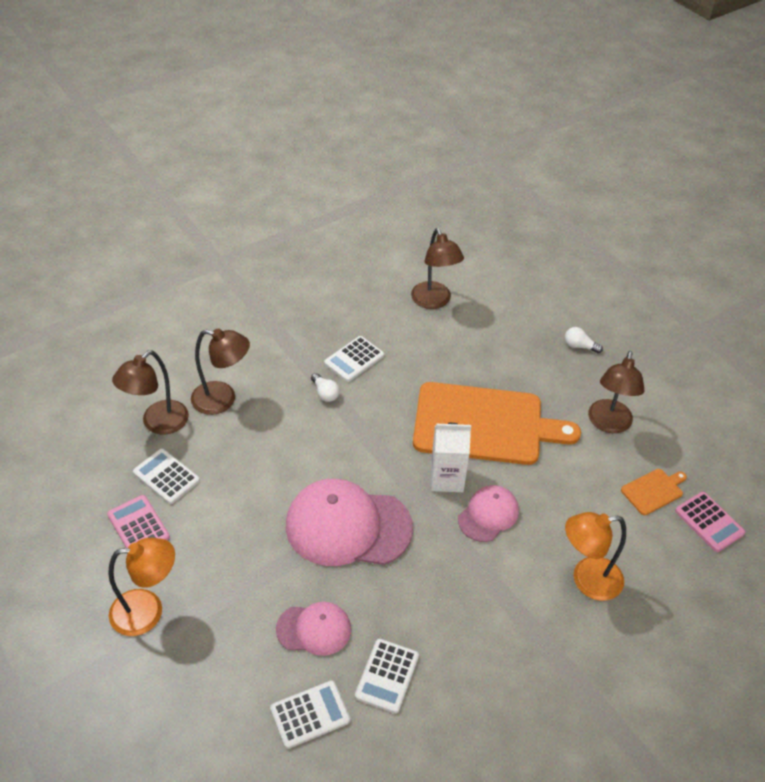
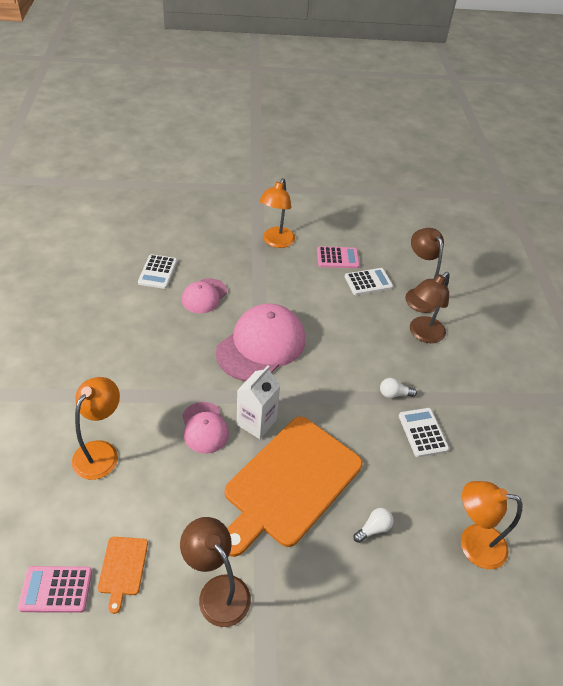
camera: 120 degrees right, 0 degrees up
(387, 676) = (146, 311): white calculator -> none
(434, 301) = (472, 544): brown lamp -> orange lamp
(579, 346) = (333, 649): white light bulb -> white light bulb (373, 528)

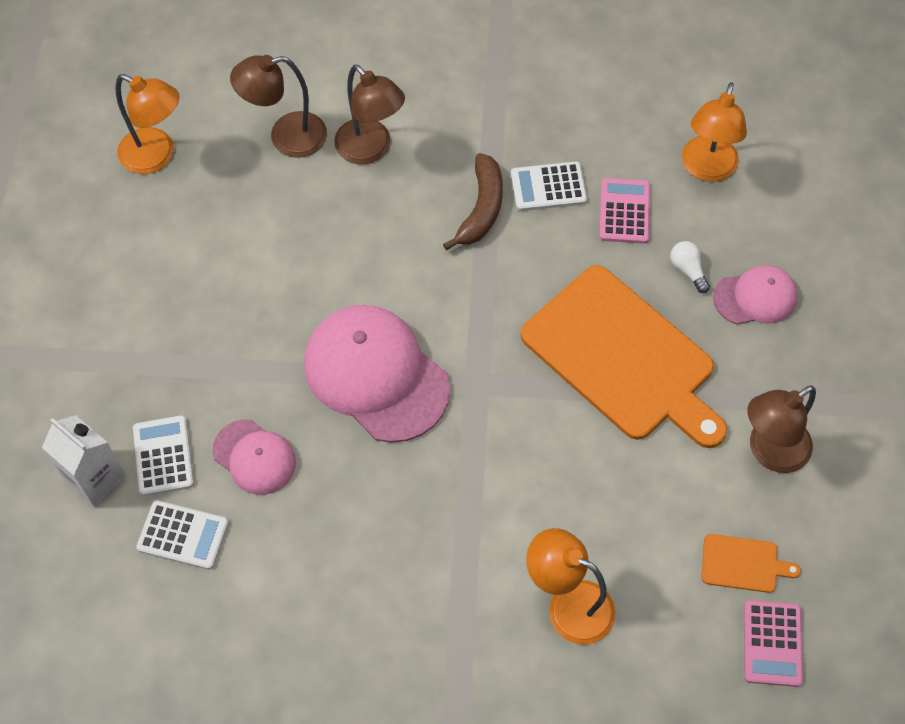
camera: 80 degrees left, 15 degrees up
(204, 427) = (530, 462): pink cap -> pink cap (755, 297)
(256, 422) = (523, 392): white carton -> white carton (95, 478)
(276, 242) = (125, 332): orange lamp -> orange lamp (156, 156)
(337, 258) = (183, 239): pink calculator -> pink calculator (624, 211)
(368, 282) = (248, 202): white calculator -> white calculator (163, 456)
(394, 394) = (481, 208): white light bulb -> brown banana

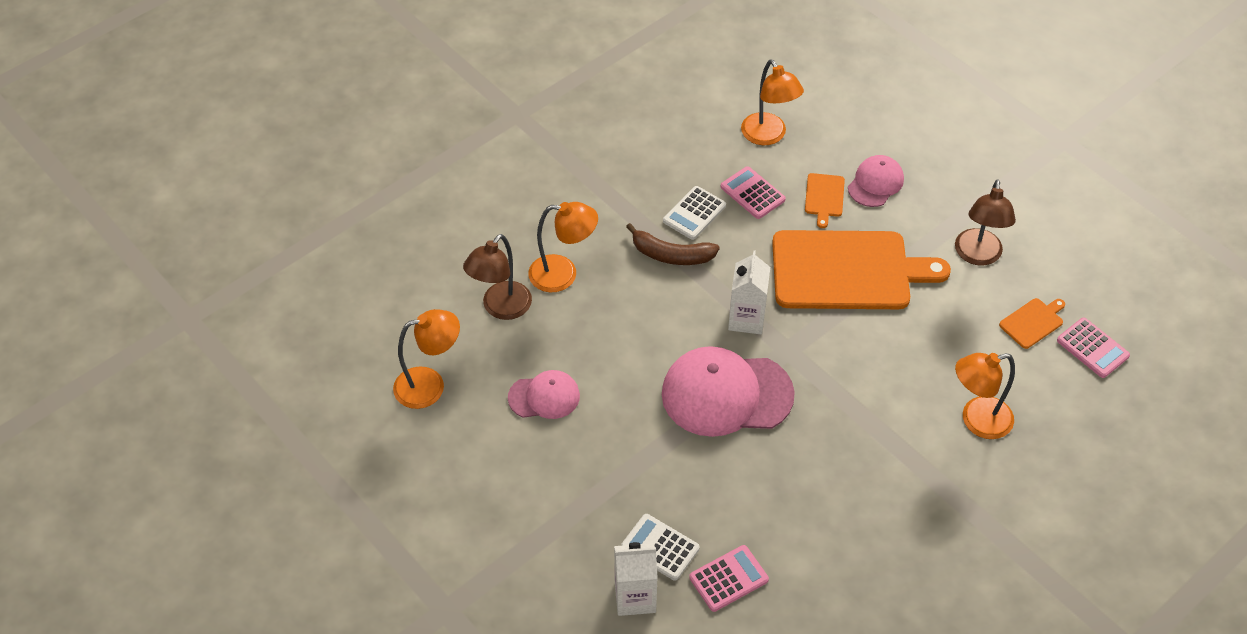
camera: 45 degrees left, 10 degrees down
(183, 535) = (728, 579): white calculator -> pink calculator
(254, 457) = (714, 499): pink cap -> pink cap (544, 397)
(370, 149) = (563, 274): brown lamp -> orange lamp
(476, 323) = (746, 319): none -> white carton
(481, 208) = (671, 255): brown banana -> brown banana turned 135 degrees clockwise
(688, 270) = (824, 197): white light bulb -> orange cutting board

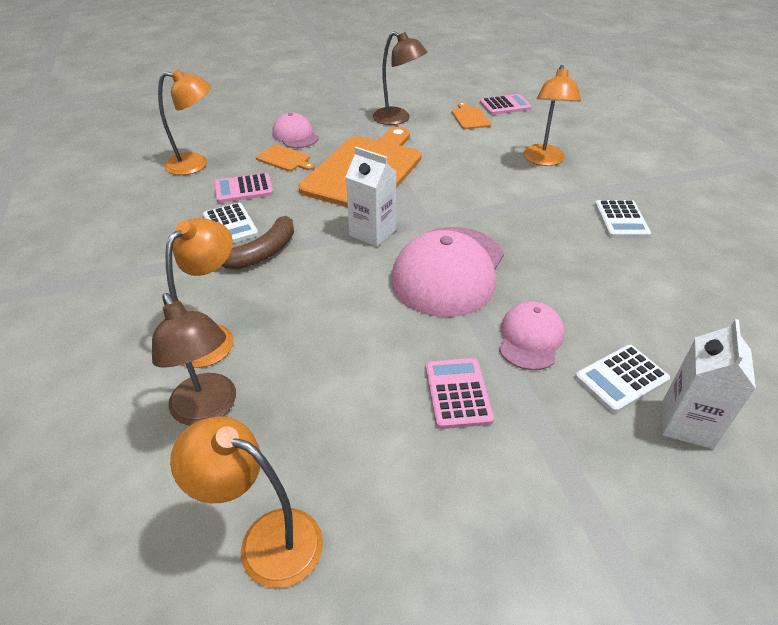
camera: 65 degrees left, 10 degrees down
(430, 385) = (266, 540): orange lamp -> orange lamp turned 75 degrees counterclockwise
(544, 397) = (367, 412): pink cap -> pink cap (530, 338)
(728, 579) = (672, 339): pink calculator -> pink calculator (457, 393)
(896, 515) = (621, 220): none -> white calculator

